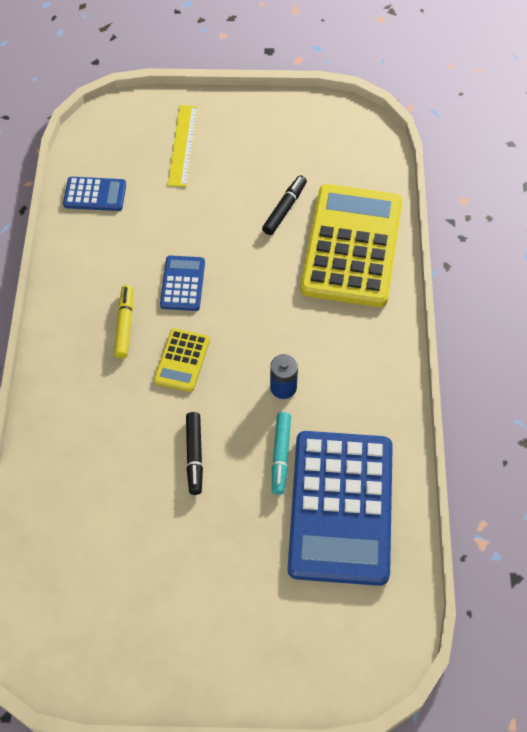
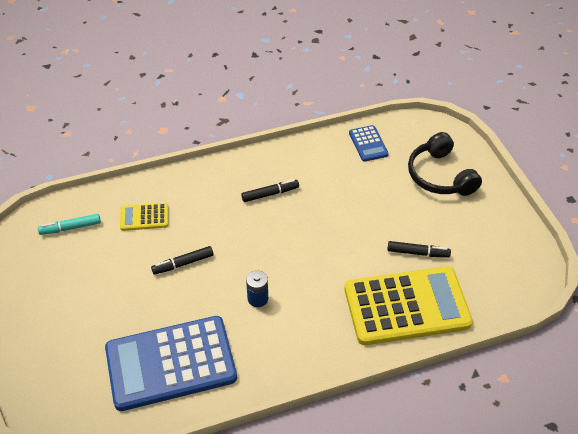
camera: 70 degrees right, 10 degrees down
(124, 325) = (270, 194): yellow marker -> black marker
(182, 283) = (319, 214): blue calculator -> none
(182, 360) = (255, 233): yellow calculator -> yellow calculator (144, 217)
(183, 145) = (440, 176): yellow ruler -> black headphones
(280, 456) = (200, 313): turquoise marker -> turquoise marker (70, 228)

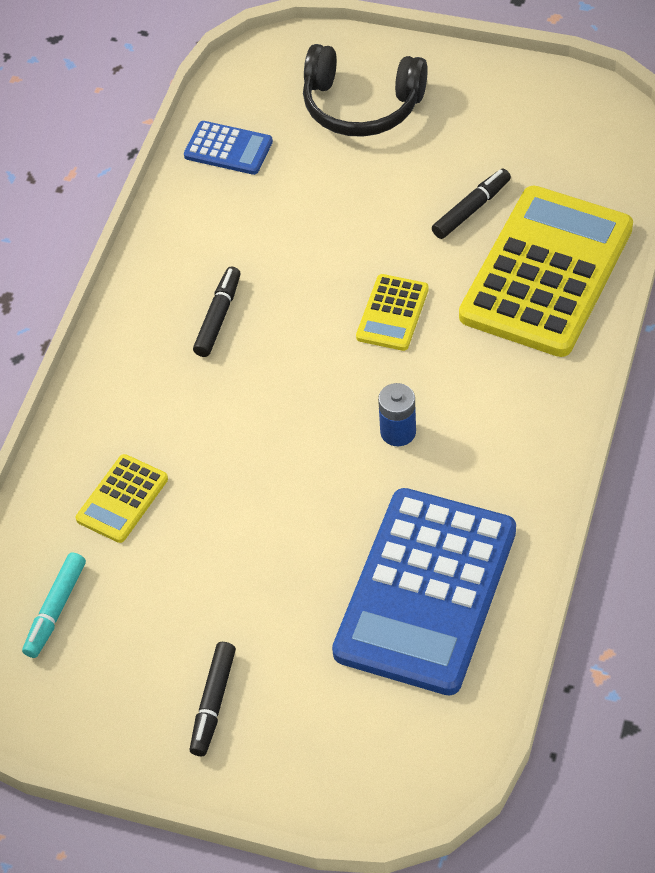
camera: 50 degrees left, 5 degrees up
(183, 264) = (258, 492): black marker -> black marker (213, 703)
(326, 257) = (392, 313): none -> yellow calculator

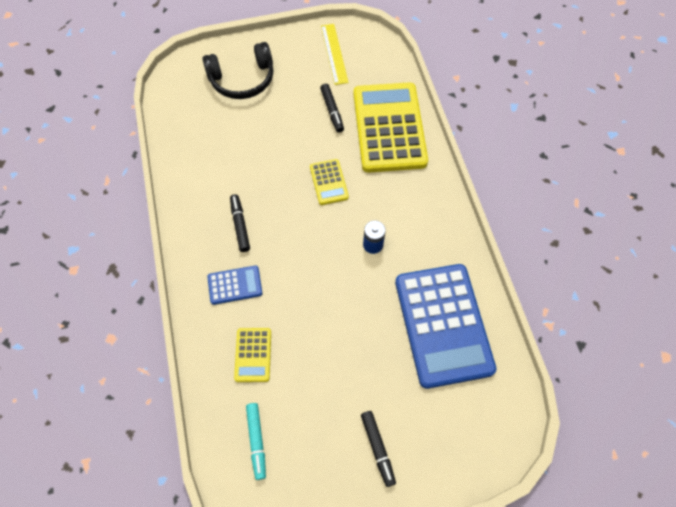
camera: 35 degrees left, 10 degrees up
(228, 149) = (187, 130): blue calculator -> blue calculator (235, 285)
(471, 209) = (332, 111): black marker -> black marker turned 150 degrees clockwise
(536, 121) = (334, 53): none -> yellow ruler

